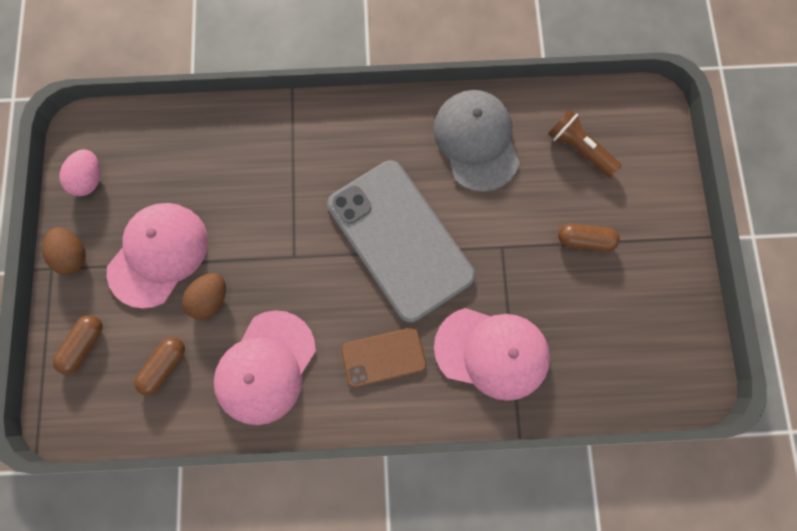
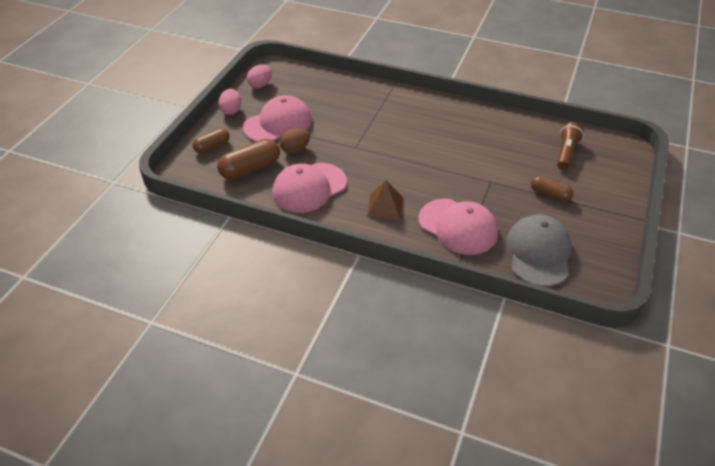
camera: 25 degrees right, 30 degrees down
(73, 255) = (231, 110): brown egg -> pink egg
(164, 366) = (250, 169): brown capsule -> brown capsule, size x1.61
(383, 357) = (385, 206): brown phone -> brown pyramid
(400, 240) = (425, 159): grey phone -> none
(476, 141) = (498, 131): grey cap -> grey cap (538, 253)
(579, 149) = (566, 153): brown flashlight -> brown flashlight turned 45 degrees clockwise

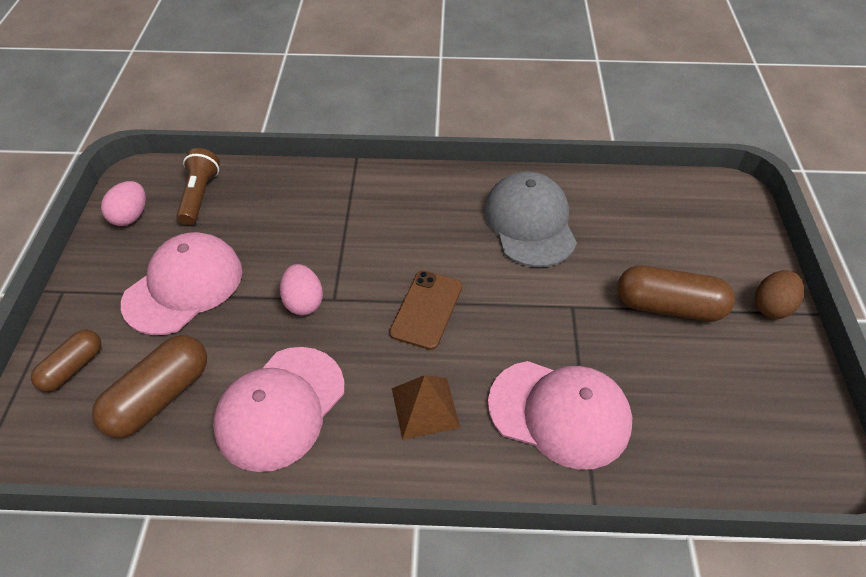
camera: 20 degrees left, 5 degrees up
(231, 110) = (91, 280): pink egg -> pink egg (303, 302)
(295, 149) = (231, 332): brown egg -> brown egg (771, 306)
(405, 163) = (426, 309): none -> brown phone
(538, 253) = (704, 426): grey cap -> grey cap (529, 223)
(550, 194) = (668, 306): brown capsule -> brown capsule, size x1.61
(566, 153) = (656, 224): brown flashlight -> brown flashlight (200, 195)

